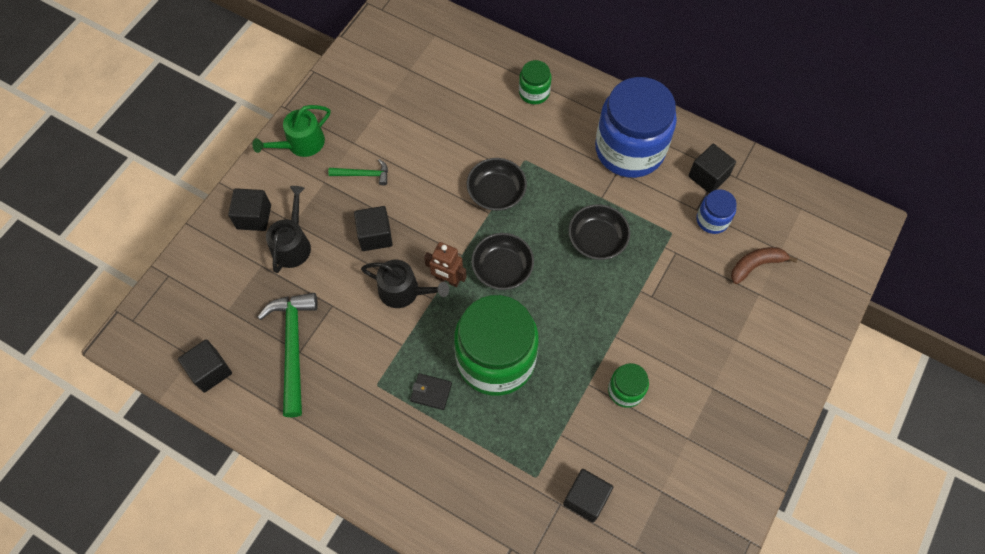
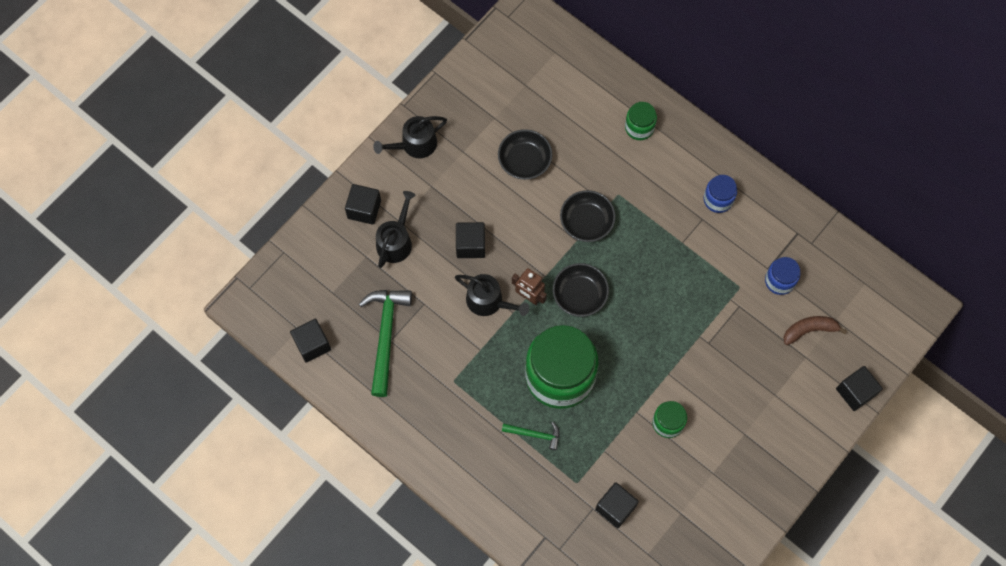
camera: 10 degrees right, 5 degrees up
(301, 143) = (415, 144): green watering can -> black watering can
(363, 174) = (468, 184): green hammer -> green hammer (535, 434)
(431, 392) = (499, 395): black wallet -> none
(597, 239) = (670, 282): black bowl -> black bowl (524, 160)
(629, 149) = (718, 199): blue jar -> blue jar, size x0.45
(708, 176) = (785, 238): black cube -> black cube (855, 392)

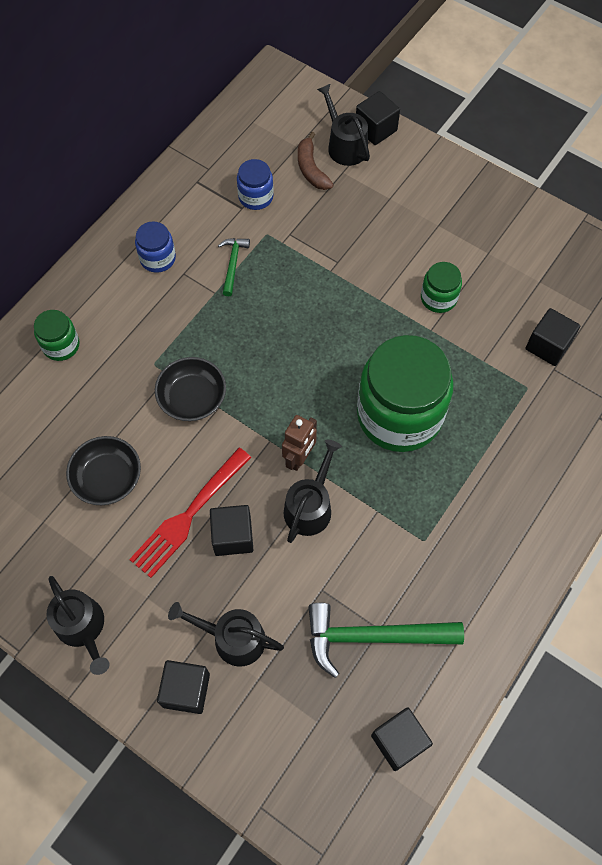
camera: 95 degrees left, 5 degrees down
(490, 216) = (189, 514): none -> red fork
(535, 434) = (477, 437): green hammer -> green hammer (233, 264)
(579, 295) = (291, 399): black bowl -> none
(836, 362) = (345, 145): none -> black watering can

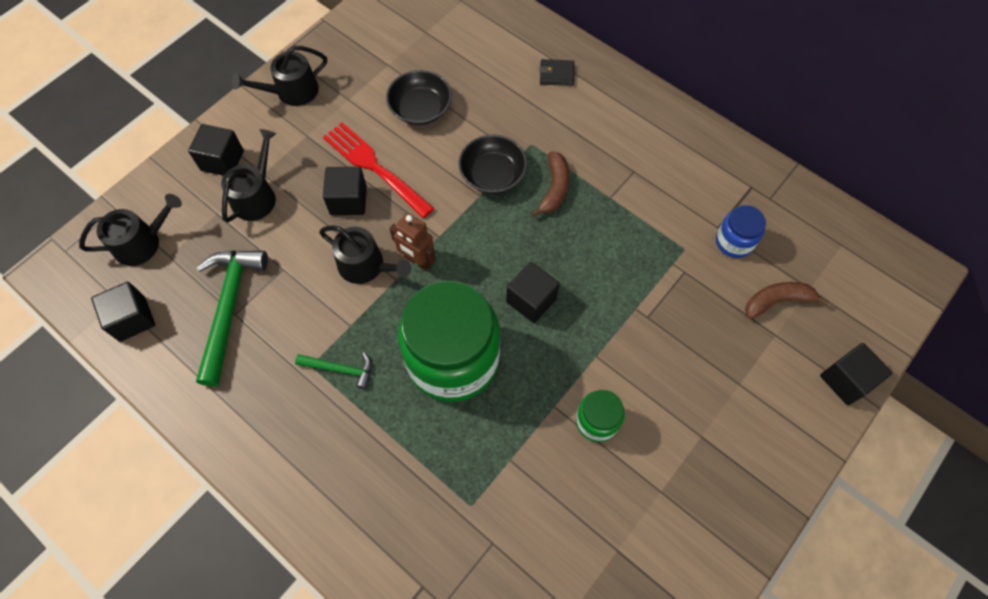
camera: 95 degrees right, 0 degrees up
(61, 345) = (556, 74): green jar -> black wallet
(158, 258) = (652, 150): blue jar -> none
(207, 340) = (554, 188): none -> brown banana
(233, 264) = (645, 215): green hammer -> green hammer (340, 369)
(345, 145) = (816, 341): black watering can -> black watering can (142, 242)
(548, 346) = (525, 542): black cube -> black cube (531, 300)

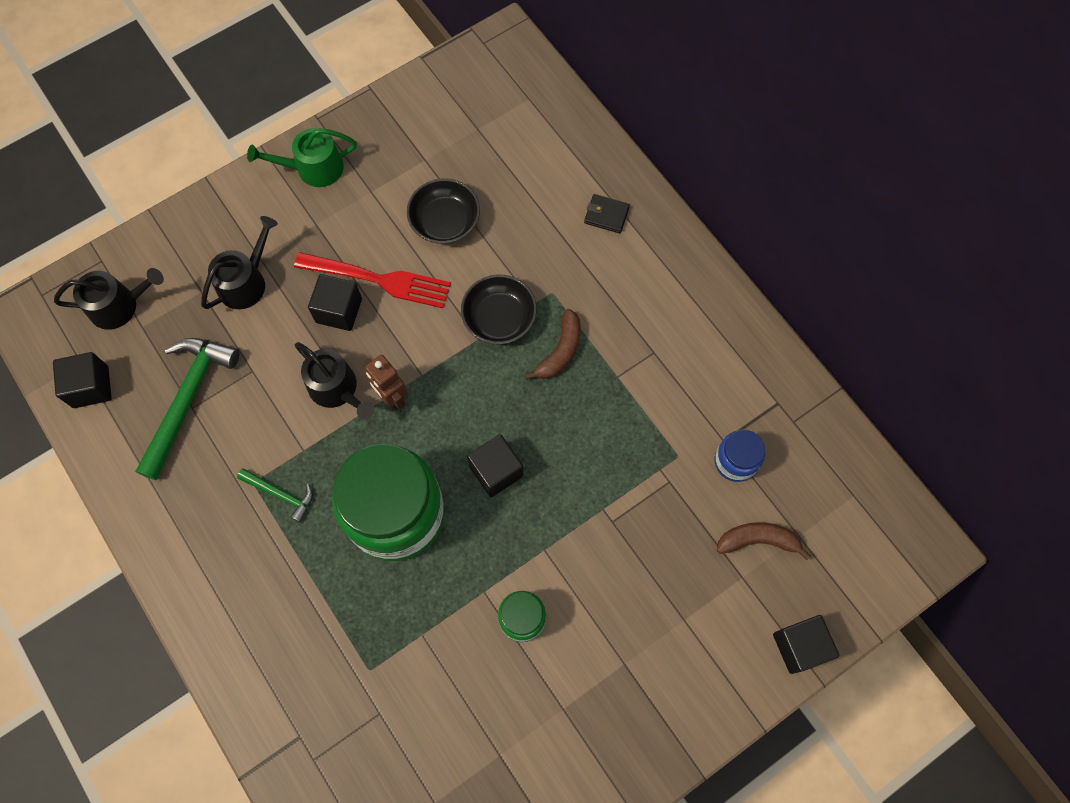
camera: 15 degrees right, 5 degrees up
(222, 160) = (221, 232): black cube -> none
(292, 92) = (313, 168): black watering can -> green watering can
(375, 168) = (377, 280): red fork -> red fork turned 135 degrees clockwise

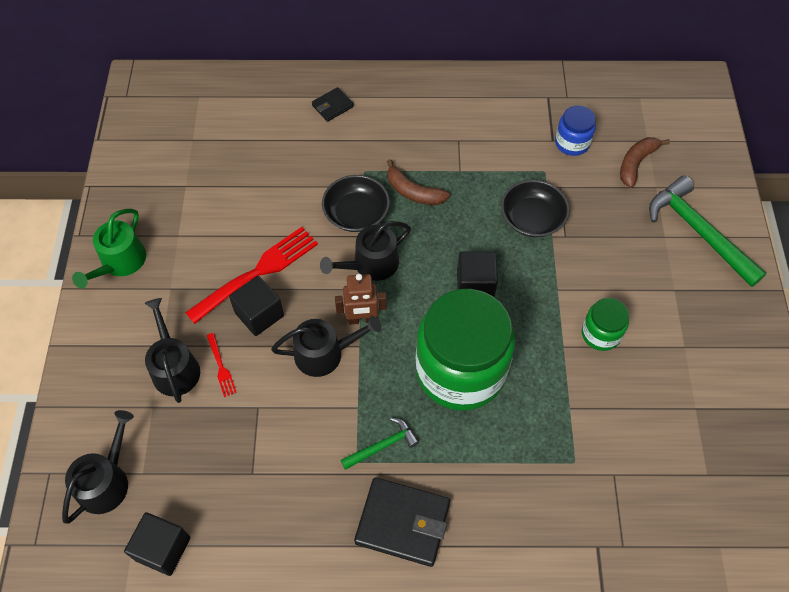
camera: 55 degrees left, 10 degrees down
(188, 399) = (242, 472): green hammer -> green hammer (698, 231)
(221, 556) = (402, 523): none -> black wallet
(270, 316) = (221, 366): none -> red fork
(445, 221) = (248, 202): black bowl -> black bowl (532, 218)
(453, 367) = (371, 264): none -> black watering can
(560, 351) = (413, 192): brown banana -> brown banana turned 150 degrees clockwise
(799, 646) = (723, 184): black cube -> none

